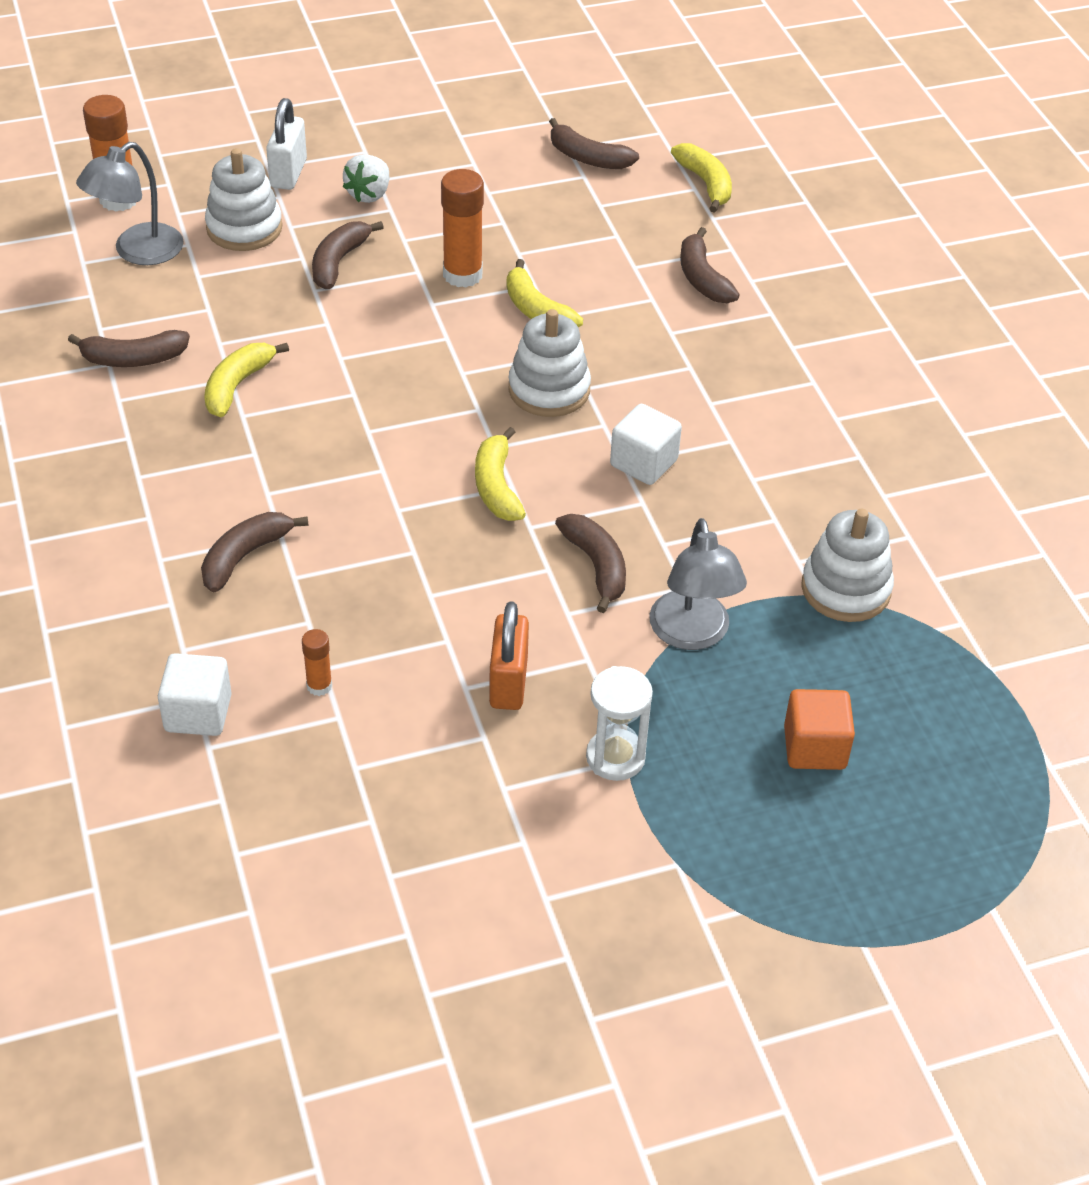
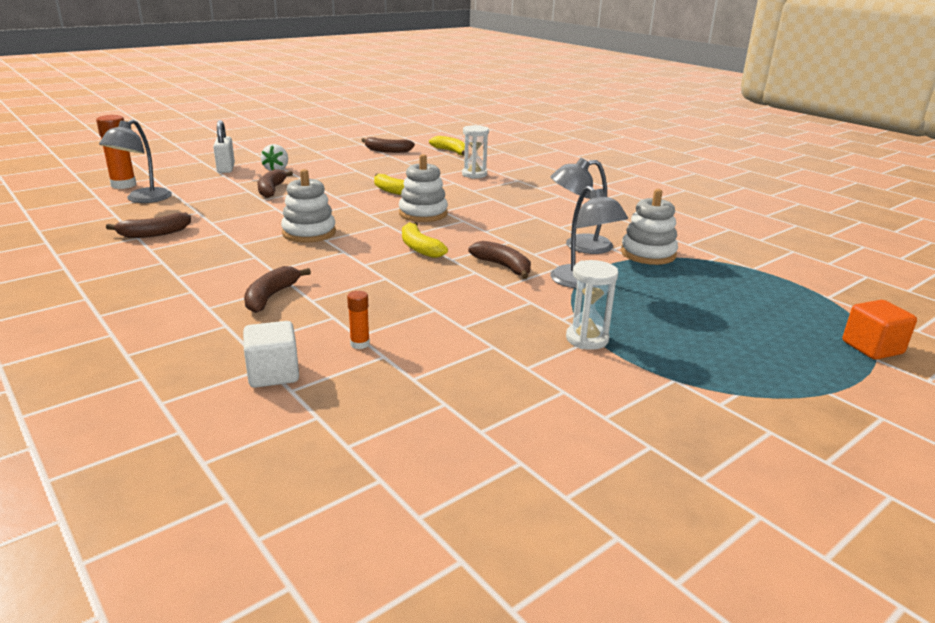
camera: 20 degrees left, 20 degrees down
(237, 386) = (230, 234): yellow banana -> none
(244, 228) = (208, 186): white stacking toy -> white stacking toy (309, 233)
(462, 275) = (346, 186): orange glue stick -> none
(508, 683) = (489, 320): orange padlock -> none
(643, 463) = (497, 229): white cube -> none
(702, 278) = (474, 174): brown banana -> white hourglass
(748, 540) = (579, 245): none -> grey lamp
(814, 747) = (699, 313): orange cube -> orange cube (872, 348)

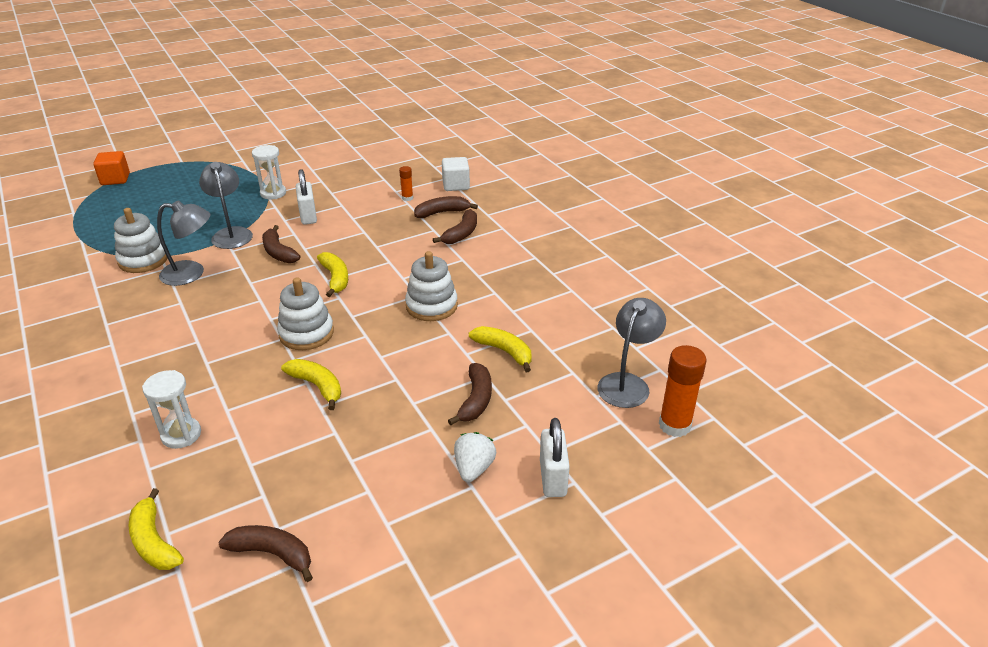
camera: 170 degrees left, 10 degrees up
(154, 234) = (579, 312): brown banana -> brown banana (442, 212)
(241, 210) = (504, 351): none -> yellow banana
(501, 308) = (308, 216): none -> white padlock

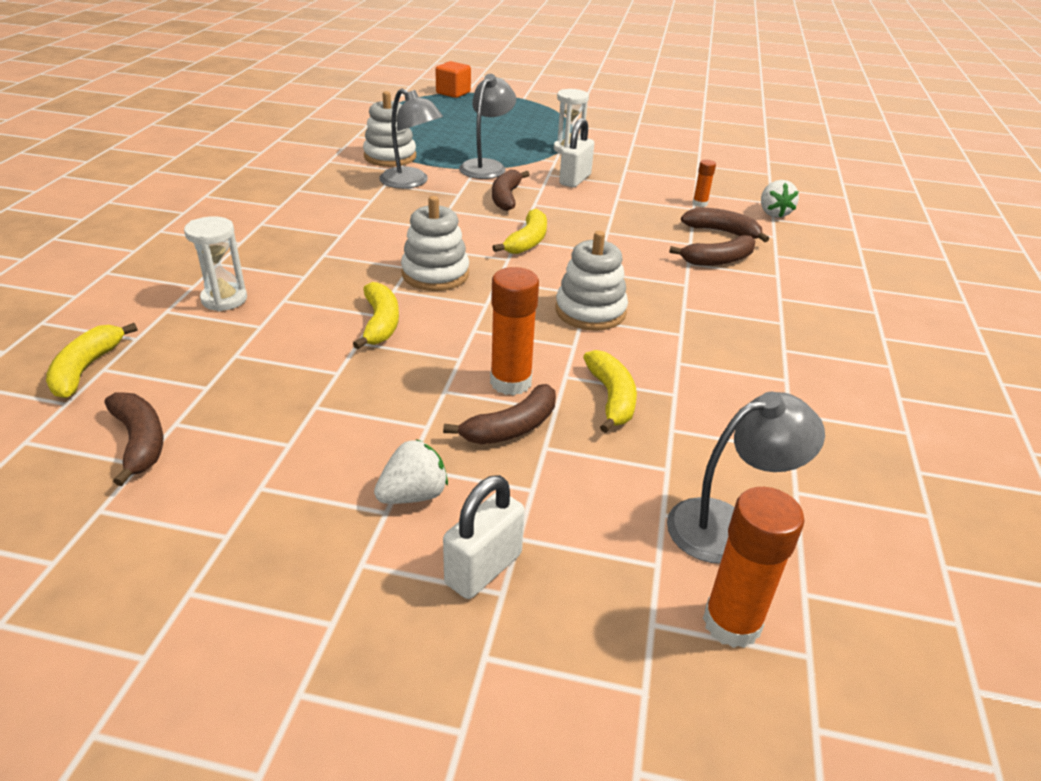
camera: 40 degrees right, 0 degrees up
(442, 375) = (510, 382): none -> orange glue stick
(456, 185) = (773, 213): white cube -> white strawberry

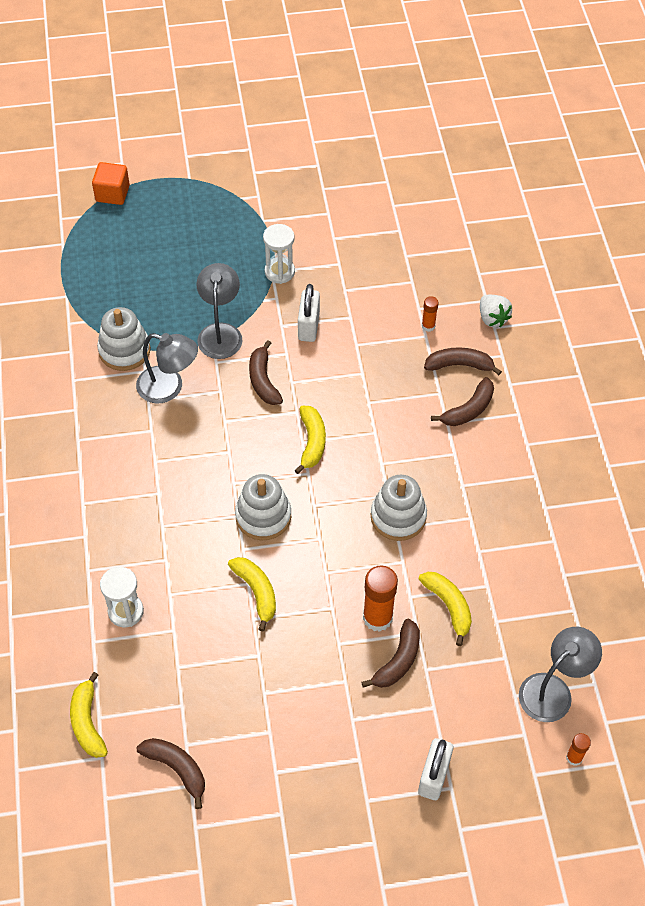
camera: 20 degrees left, 20 degrees up
(413, 495) = (368, 740): white strawberry -> none
(731, 623) = (574, 757): orange glue stick -> orange glue stick, size x0.52

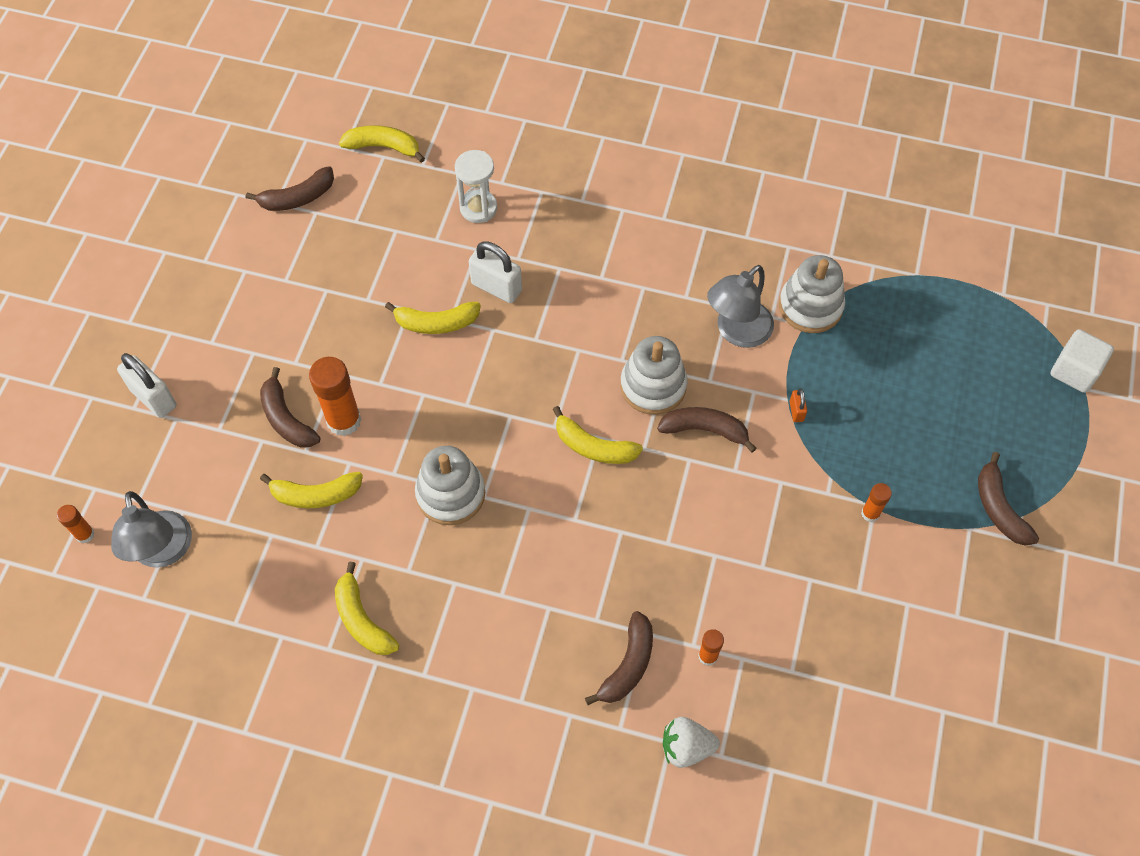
camera: 115 degrees right, 5 degrees up
(112, 193) = (1074, 371): orange cube -> white cube
(220, 333) = (796, 411): grey lamp -> orange padlock
(263, 516) = (522, 362): white stacking toy -> white stacking toy (653, 386)
(279, 272) = (870, 513): white hourglass -> orange glue stick
(308, 326) = (766, 511): white padlock -> white padlock (496, 287)
(468, 410) = (555, 642): brown banana -> brown banana (999, 508)
(522, 529) = (362, 619): none -> yellow banana

